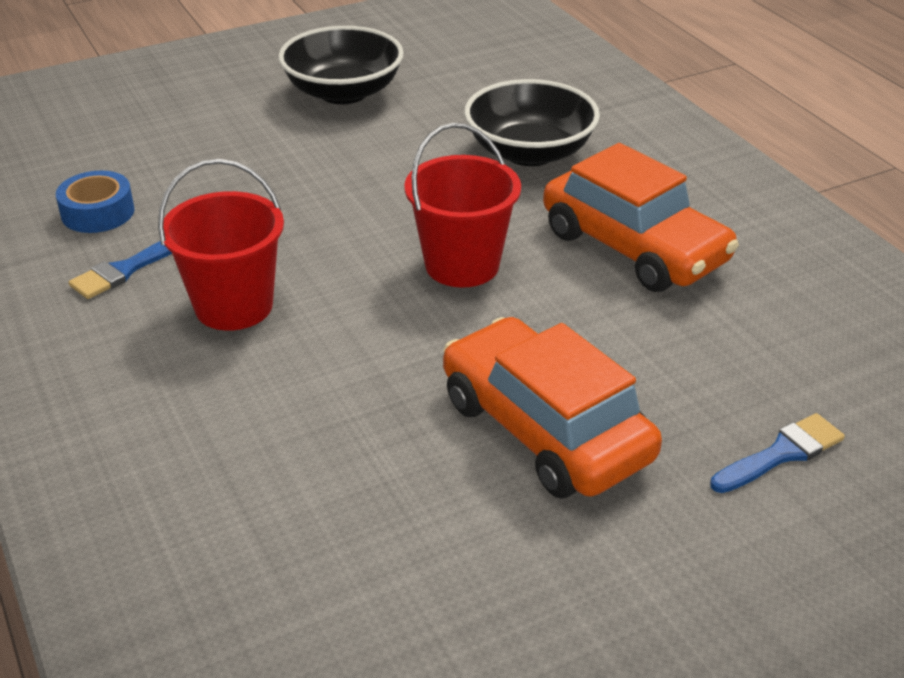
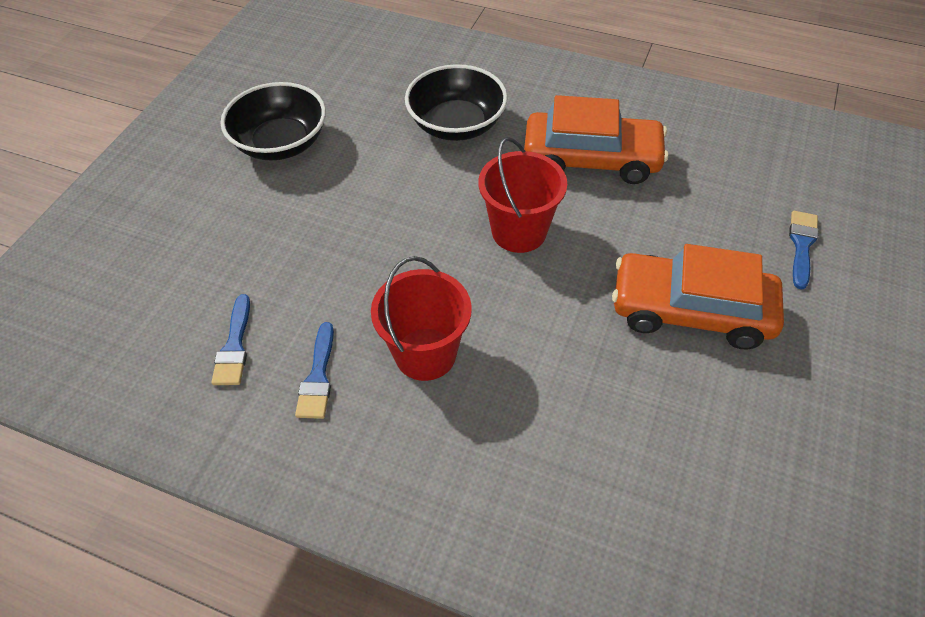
camera: 40 degrees left, 15 degrees up
(98, 212) = (234, 346): blue tape -> blue brush

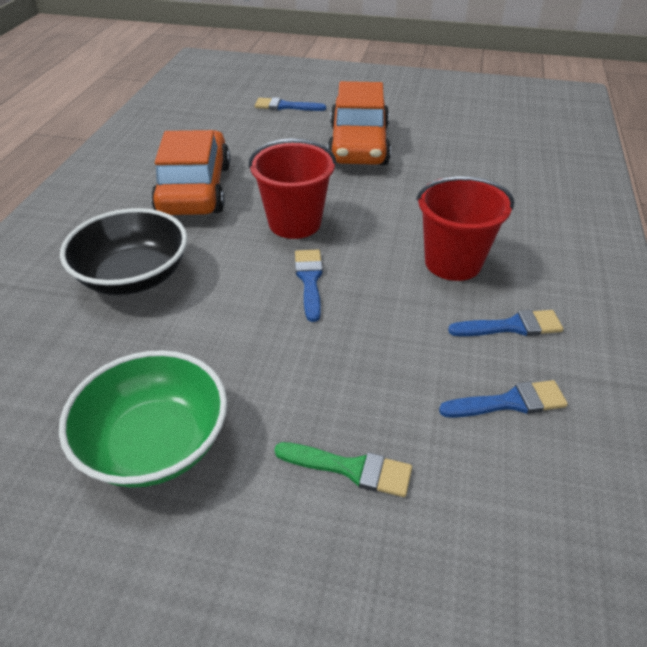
camera: 100 degrees left, 10 degrees down
(219, 236) = (351, 469): none -> green brush
(281, 143) = (155, 443): black bowl -> green bowl
(425, 234) = (309, 280): none -> blue brush

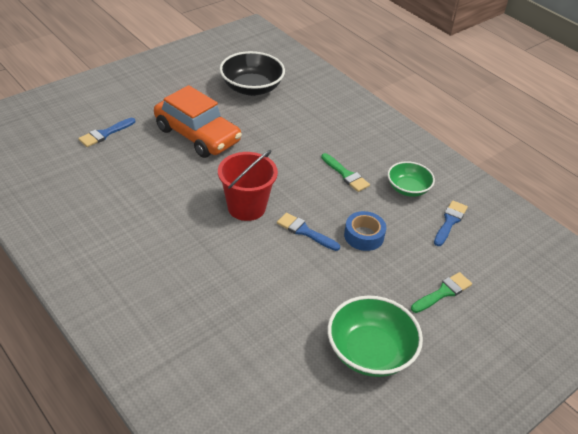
camera: 55 degrees left, 0 degrees up
(133, 276) = (222, 300): black bowl -> black bowl (251, 88)
(194, 189) = (156, 228): orange car -> none
(364, 331) = (364, 236): none -> blue tape
(453, 262) = (346, 175): red bucket -> green brush
(511, 326) = (408, 189): blue brush -> green bowl

